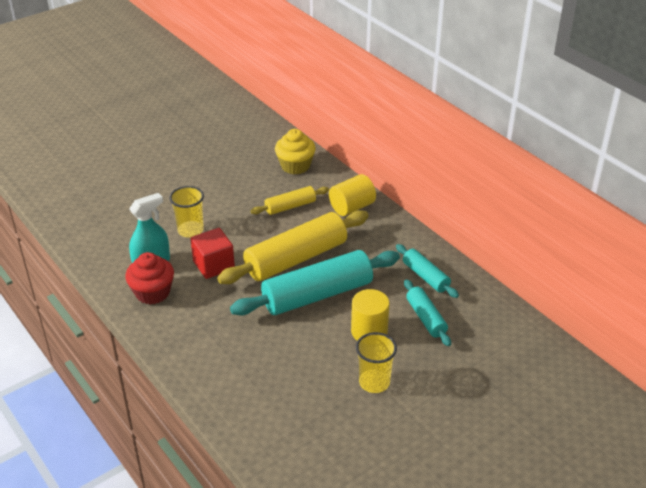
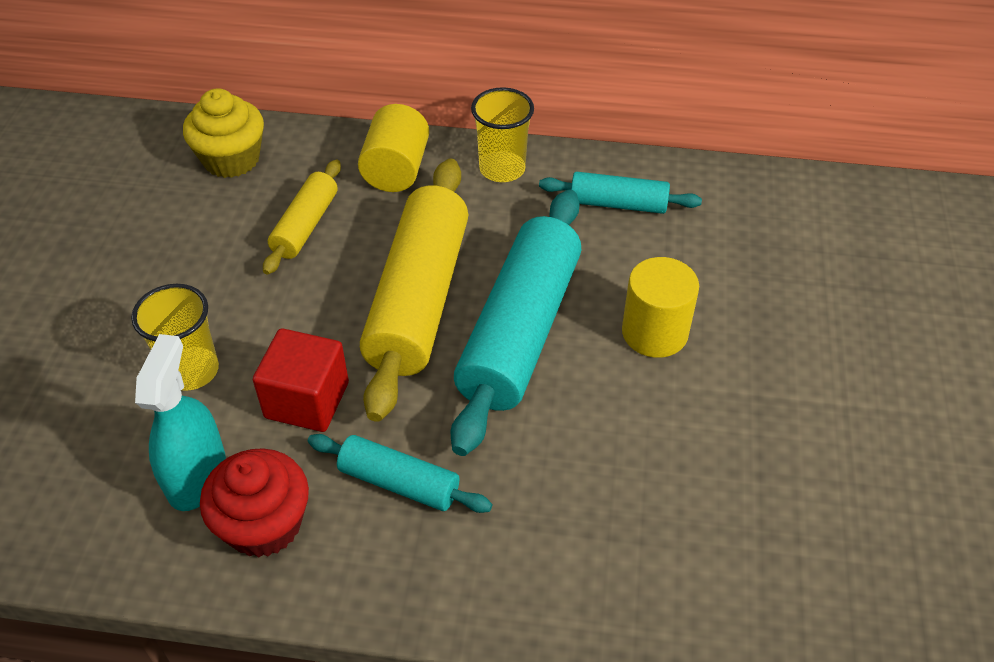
camera: 45 degrees left, 10 degrees up
(374, 382) = (756, 399): yellow cup -> yellow cup (502, 169)
(426, 318) = (693, 260): turquoise rolling pin -> turquoise rolling pin (399, 483)

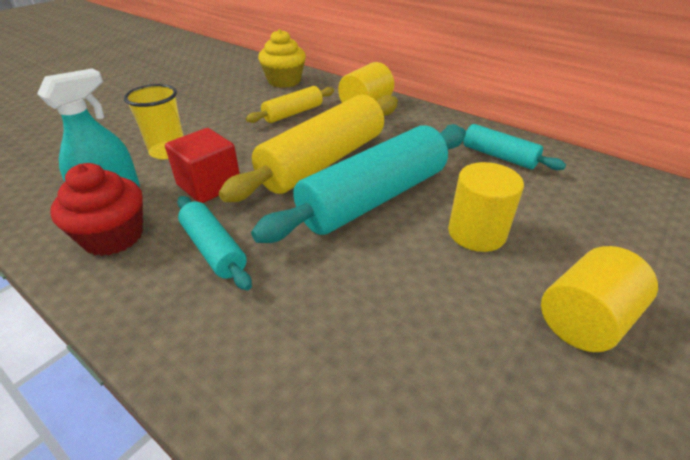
camera: 30 degrees right, 10 degrees down
(502, 169) = (430, 120): yellow cup -> none
(792, 390) = (584, 320): none -> yellow cylinder

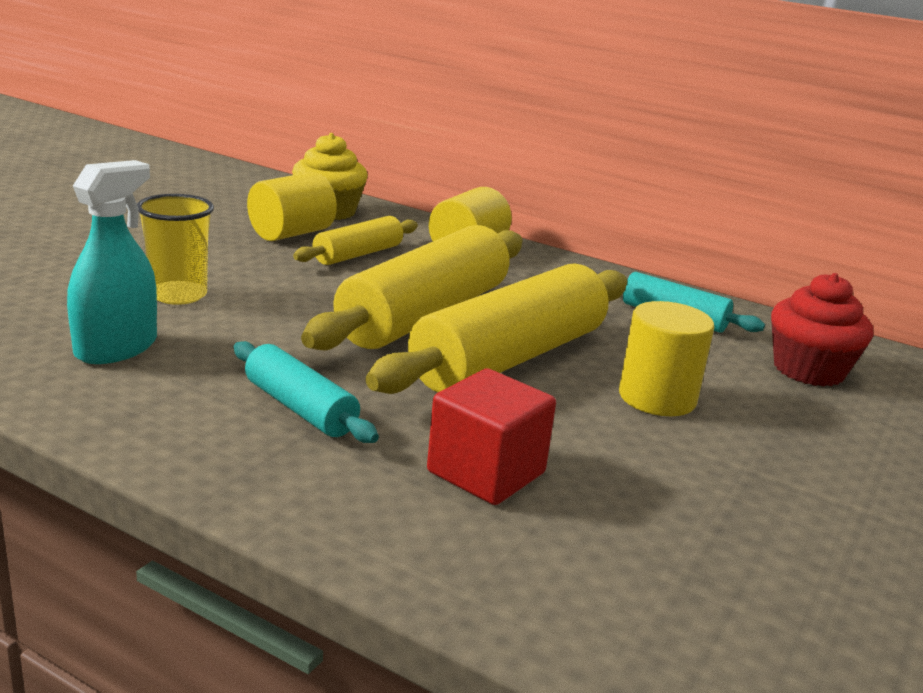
camera: 10 degrees left, 15 degrees down
(113, 237) = (144, 392): red cupcake -> red cupcake (808, 370)
(209, 185) = (262, 337): red cube -> red cube (486, 472)
(374, 198) = (510, 358): turquoise rolling pin -> yellow rolling pin
(584, 320) = (800, 480): yellow cylinder -> yellow cylinder (291, 233)

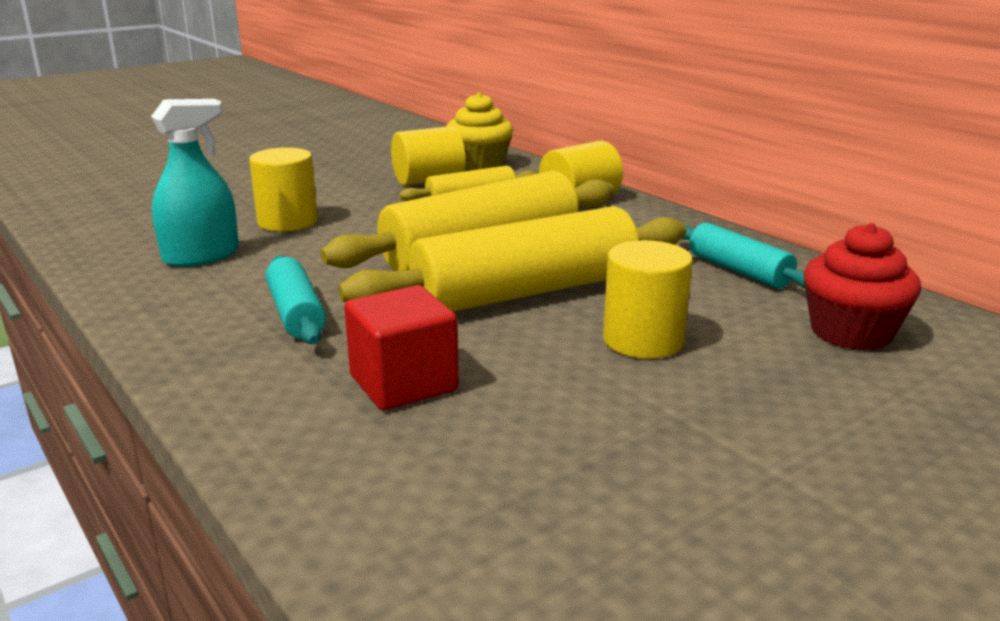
camera: 25 degrees right, 0 degrees up
(178, 295) = (287, 222): yellow cup -> yellow cylinder

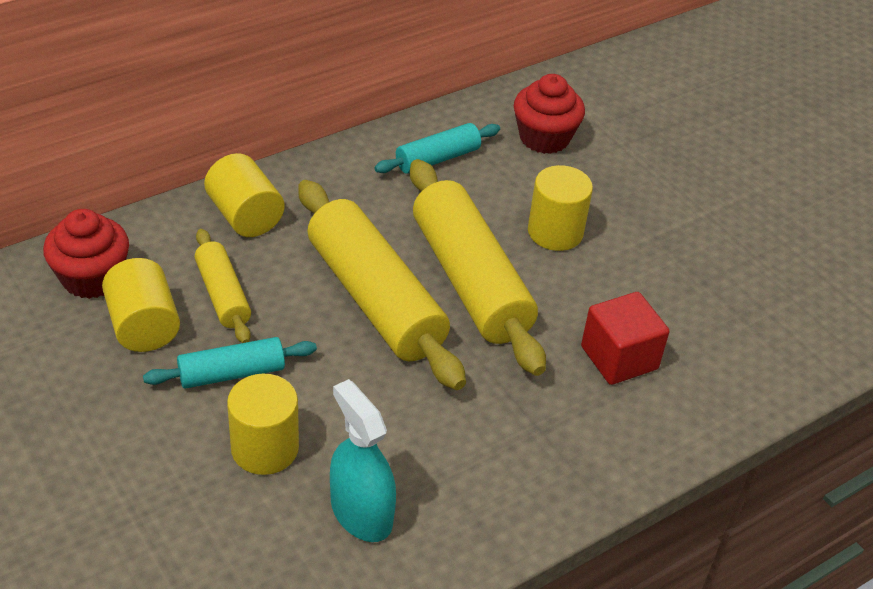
camera: 90 degrees left, 20 degrees up
(296, 314) = (505, 424): turquoise rolling pin -> turquoise rolling pin (232, 373)
(479, 165) = (92, 278): yellow cupcake -> red cupcake

